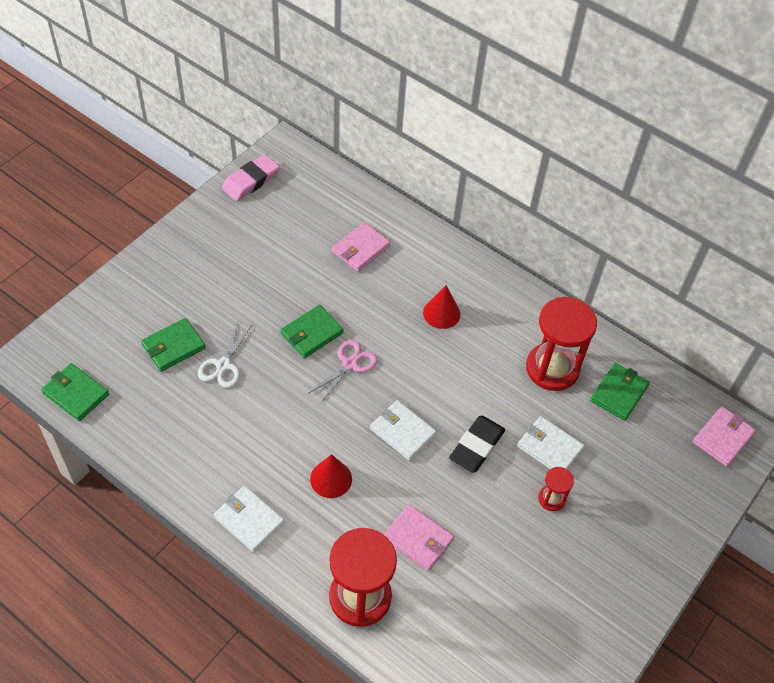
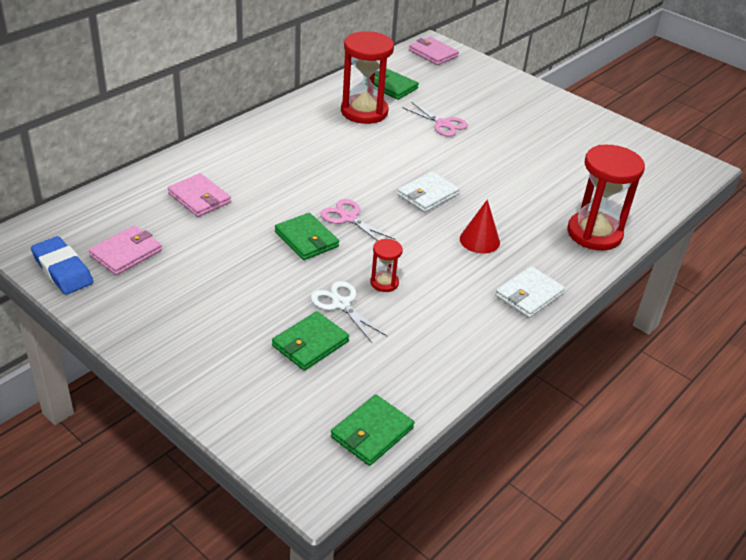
camera: 85 degrees left, 15 degrees down
(173, 346) = (310, 343): green wallet -> green wallet turned 75 degrees clockwise
(223, 365) = (341, 304): white scissors -> white scissors turned 150 degrees counterclockwise
(251, 181) = (62, 270): pink eraser -> blue eraser
(418, 539) = (535, 197): pink wallet -> pink wallet (126, 253)
(441, 313) = (294, 159): red cone -> none
(477, 446) = (442, 158): black eraser -> none
(549, 447) = (443, 124): white wallet -> pink scissors
(551, 499) = (490, 130): red hourglass -> red hourglass (384, 283)

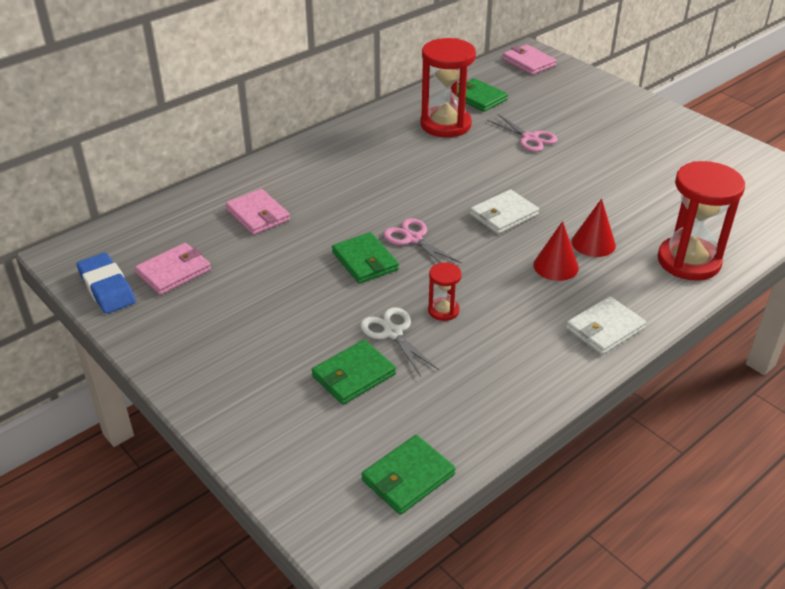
camera: 10 degrees right, 0 degrees up
(510, 219) = (593, 243): none -> red cone

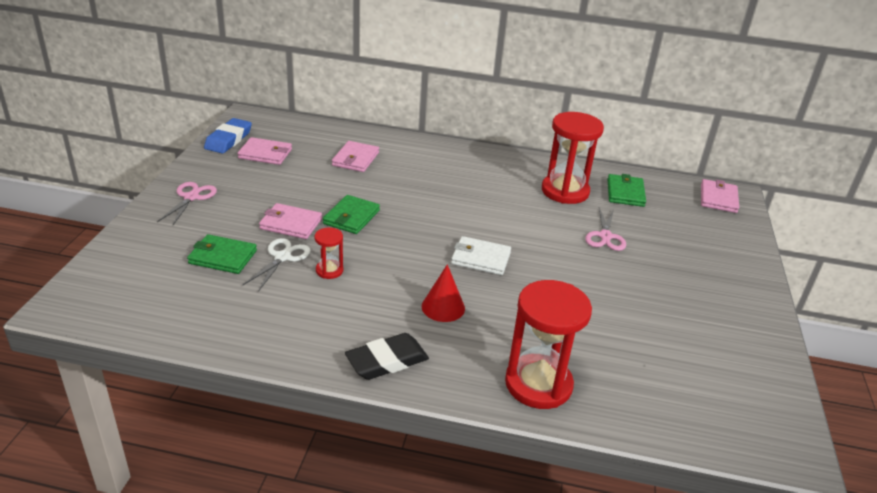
camera: 50 degrees right, 5 degrees down
(337, 305) = (291, 224): none -> pink wallet
(408, 477) = (134, 317): green wallet -> none
(413, 239) = (400, 228): pink scissors -> pink scissors (191, 197)
(593, 243) = (498, 318): red cone -> none
(605, 328) = (387, 361): white wallet -> black eraser

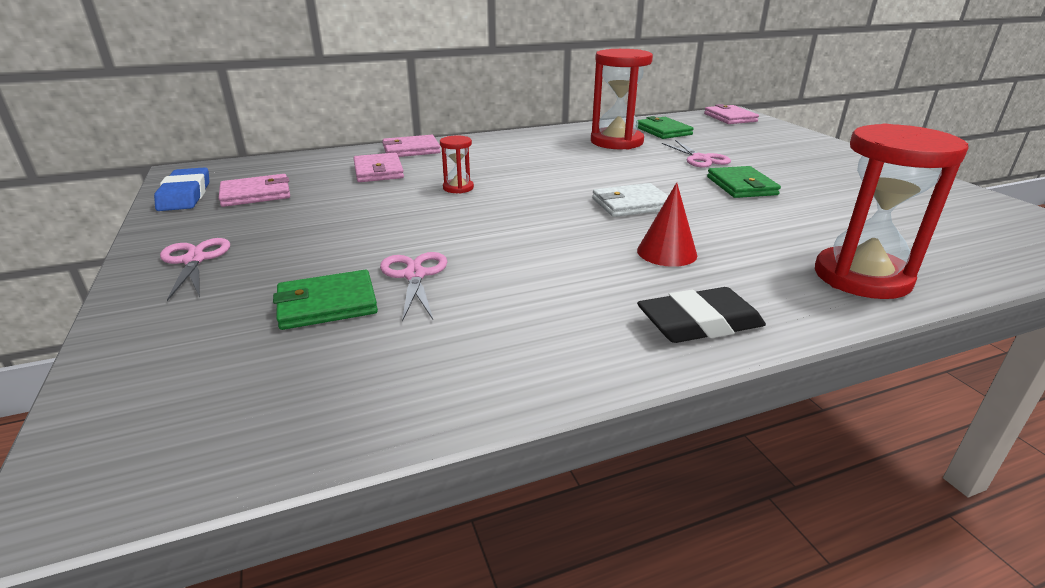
camera: 30 degrees left, 5 degrees down
(282, 257) = (414, 275): white scissors -> pink scissors
(291, 224) = (379, 242): pink wallet -> pink wallet (411, 150)
(329, 270) = (493, 267): red hourglass -> red hourglass (458, 188)
(351, 217) = (446, 215): green wallet -> green wallet (741, 186)
(387, 361) = (699, 323): black eraser -> black eraser turned 45 degrees clockwise

